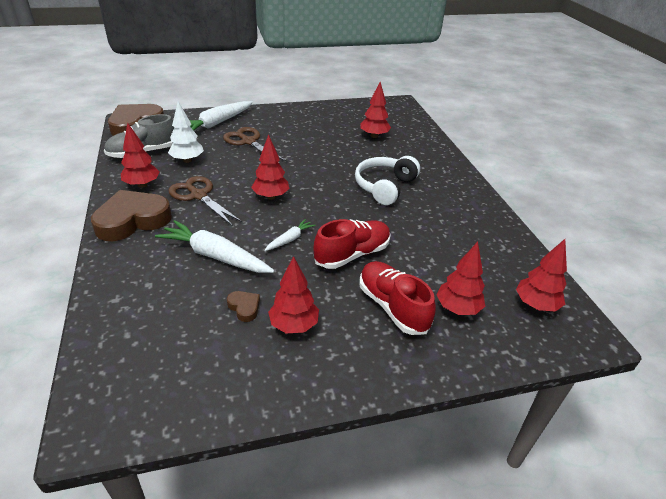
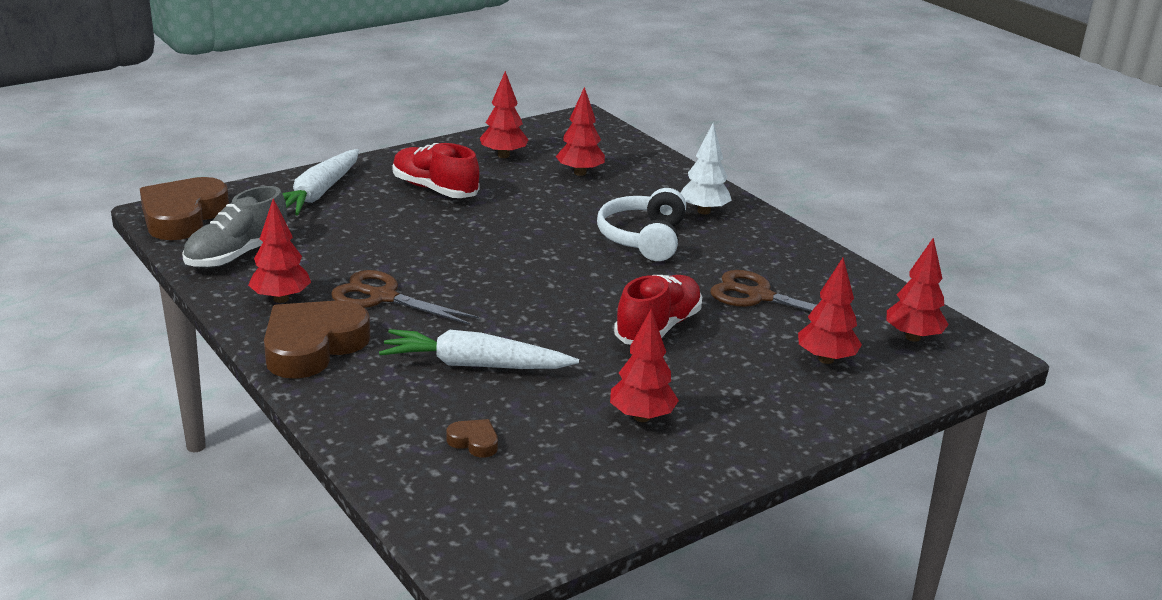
camera: 20 degrees left, 10 degrees down
(187, 160) = (320, 253): white tree -> white tree (704, 211)
(244, 307) = (564, 412): brown heart -> brown heart (474, 442)
(248, 142) = (394, 211): brown scissors -> brown scissors (759, 296)
(271, 196) = (491, 279): red tree -> red tree (503, 155)
(290, 239) = (561, 326): white carrot -> none
(392, 307) = (748, 373): red shoe -> red shoe (434, 189)

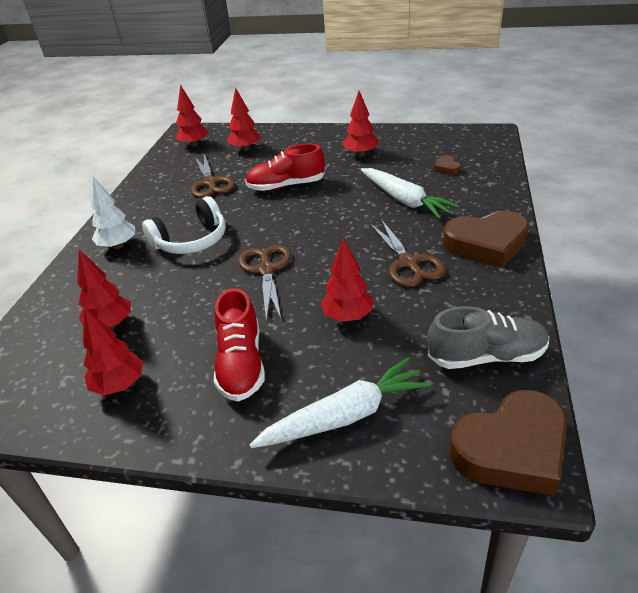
camera: 130 degrees left, 10 degrees up
(281, 299) = (481, 291): red tree -> red tree (347, 316)
(520, 243) = (266, 270): none -> brown scissors

